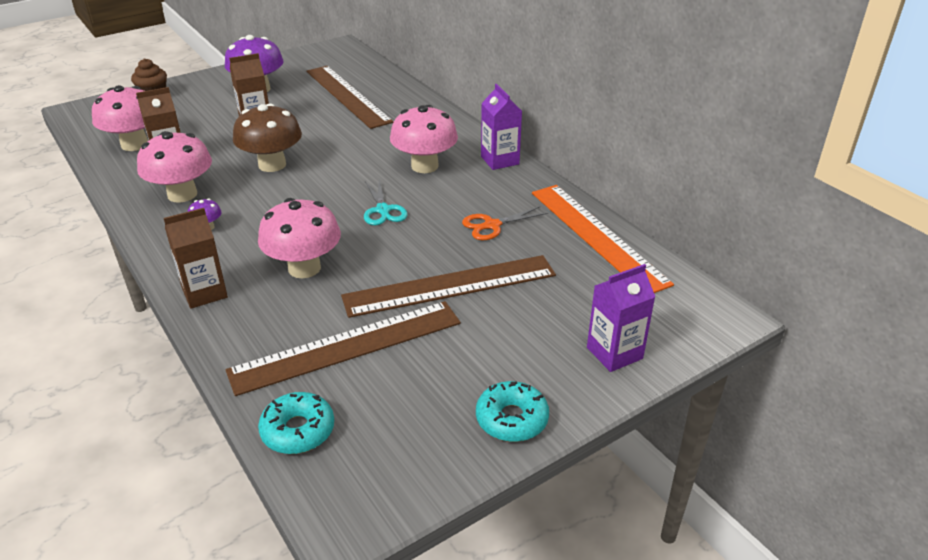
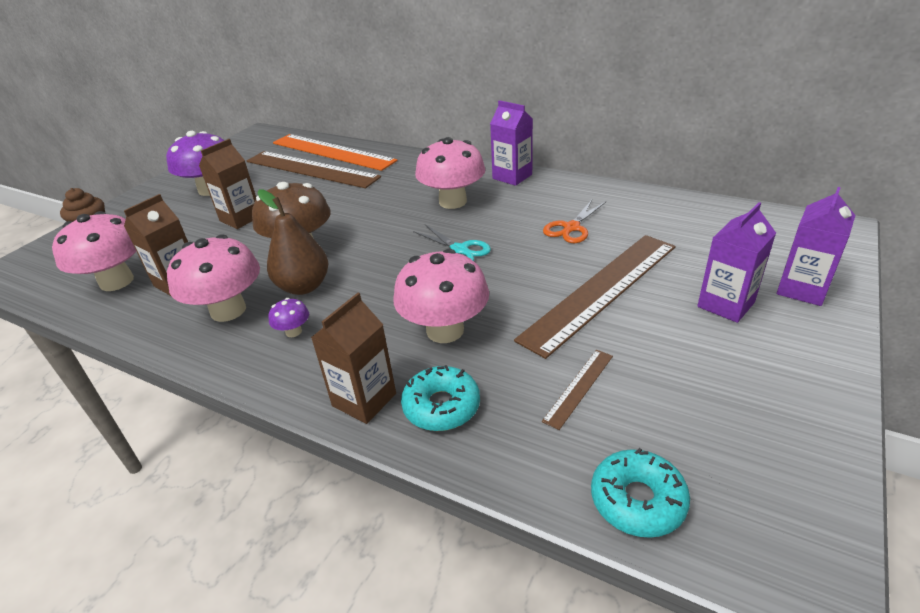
camera: 25 degrees left, 0 degrees up
(246, 196) = (304, 286): none -> brown pear
(347, 347) = (579, 387): brown ruler -> brown ruler, size x0.43
(511, 419) = (806, 384): turquoise donut -> turquoise donut (441, 406)
(533, 337) = (725, 304): none -> purple carton
(596, 236) = (664, 206): orange ruler -> orange ruler (332, 152)

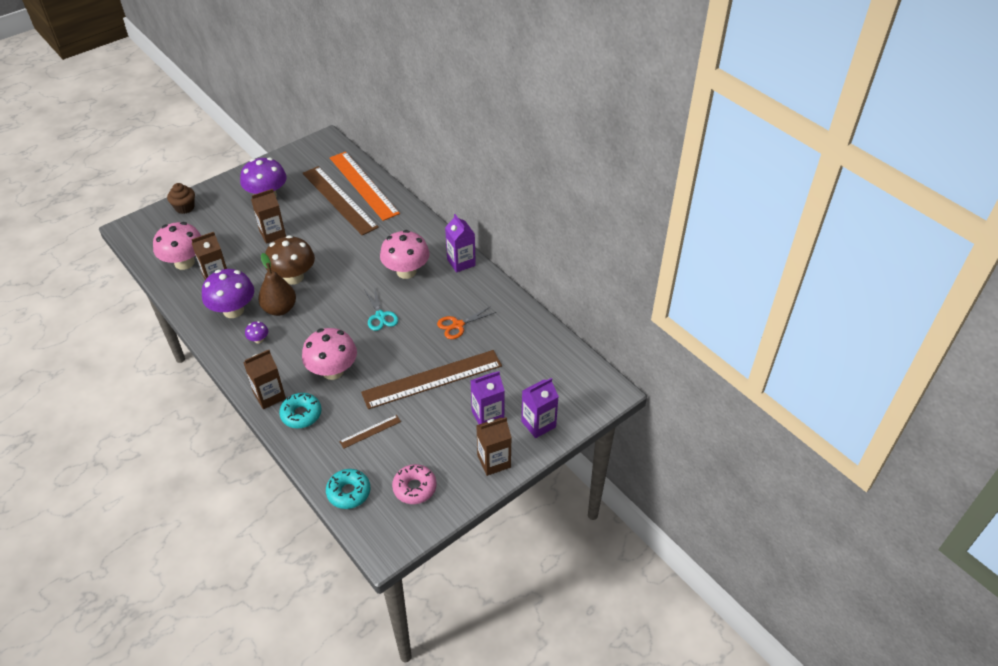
camera: 20 degrees right, 10 degrees up
(228, 310) = (233, 310): pink mushroom -> purple mushroom
(739, 443) = (414, 488): none -> pink donut
(806, 355) = (494, 461): none -> brown carton

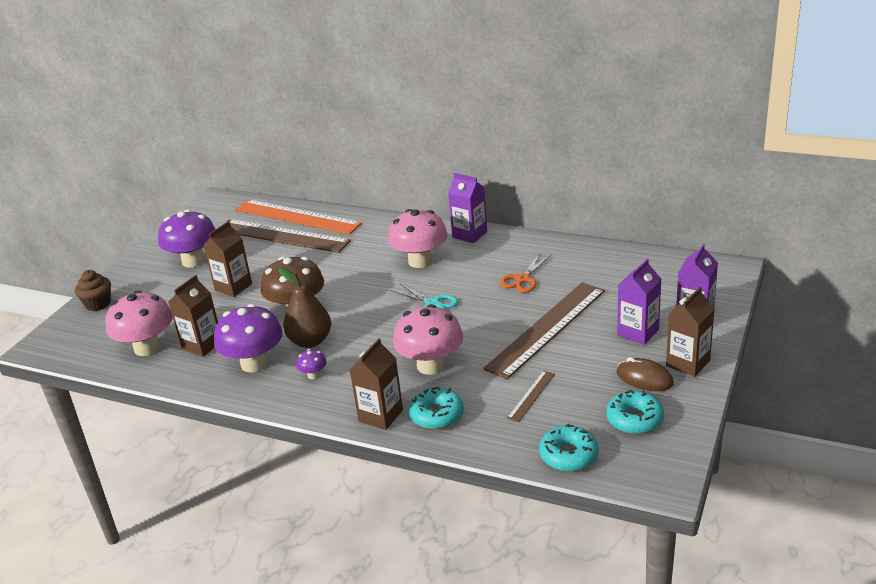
camera: 25 degrees left, 15 degrees down
(414, 488) = (634, 419): pink donut -> turquoise donut
(453, 458) = (644, 378): none -> brown mouse

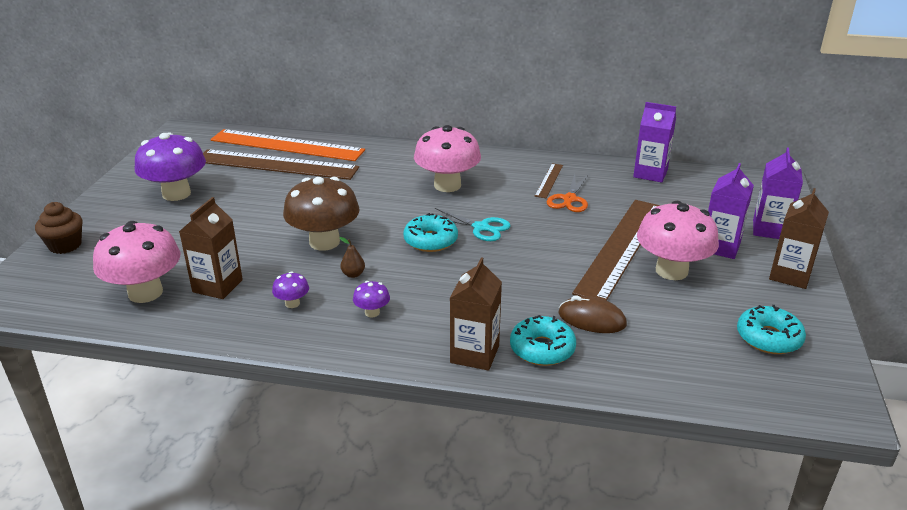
camera: 15 degrees left, 0 degrees up
(233, 287) = (236, 220): brown carton -> none
(254, 363) = (292, 303): purple mushroom -> purple mushroom, size x0.44
(310, 341) = (353, 274): brown pear -> brown pear, size x0.43
(431, 365) = (509, 293): pink mushroom -> pink mushroom (671, 271)
(469, 234) = (490, 158): purple carton -> purple carton (650, 173)
(531, 396) = (641, 320): brown ruler -> brown ruler (549, 180)
(568, 455) = (718, 384): turquoise donut -> turquoise donut (430, 240)
(644, 378) = (754, 293): brown mouse -> brown mouse (592, 319)

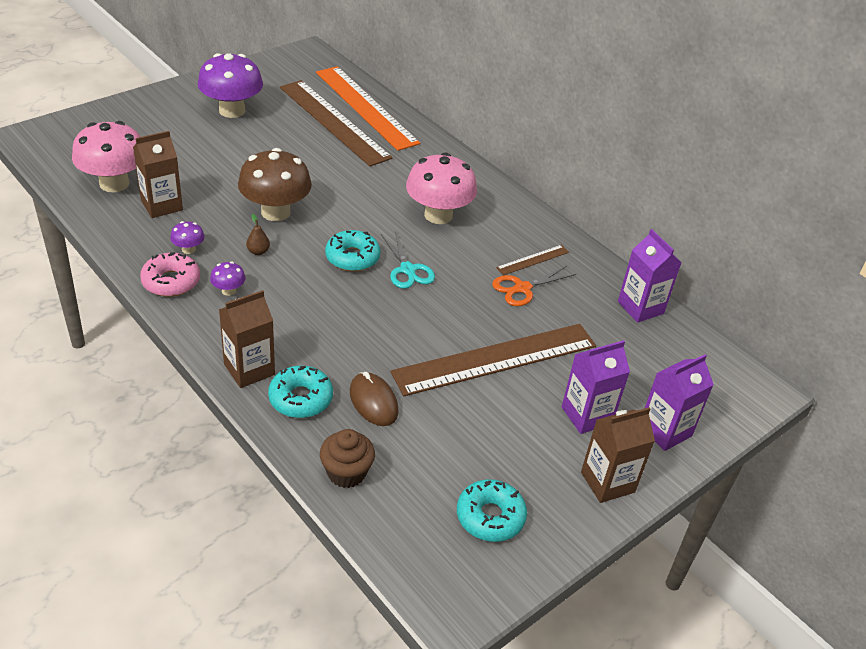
camera: 35 degrees right, 10 degrees up
(65, 245) = (114, 116): brown cupcake -> brown cupcake (346, 473)
(314, 333) = (171, 281): none -> pink donut
(671, 271) = (505, 407): pink mushroom -> none

